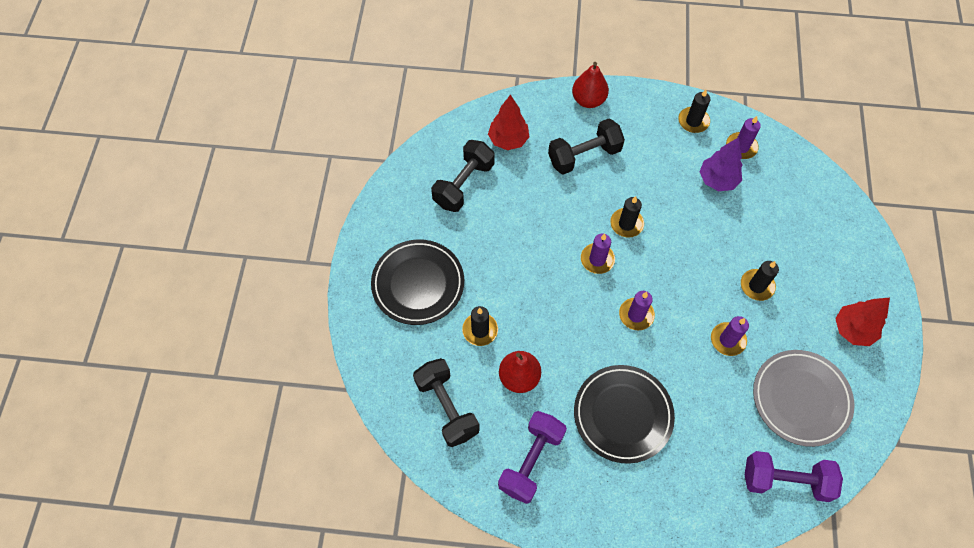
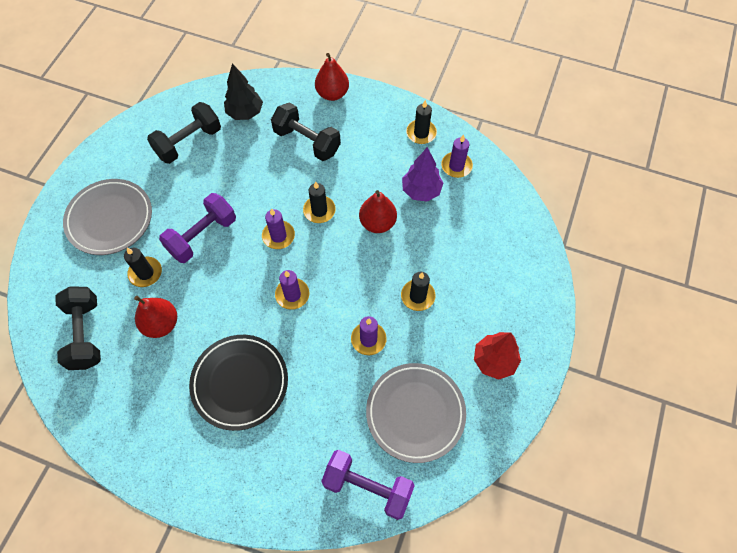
camera: 15 degrees right, 0 degrees up
(418, 284) = (110, 219): black plate -> grey plate
(508, 140) = (245, 113): red tree -> black tree
(531, 461) = (138, 403): purple dumbbell -> purple dumbbell (202, 236)
(584, 156) = (307, 141): black dumbbell -> black dumbbell turned 45 degrees clockwise
(688, 223) = (377, 223): none -> red pear

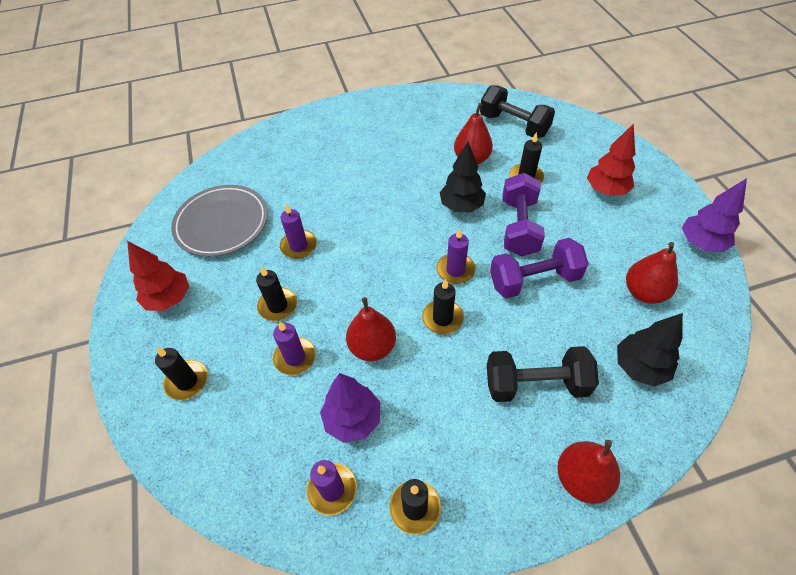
camera: 145 degrees right, 10 degrees down
(110, 219) = (606, 190): grey plate -> red tree
(114, 143) = (701, 243): none -> purple tree
(189, 142) = (644, 292): black dumbbell -> red pear
(219, 283) = (461, 206): none -> black tree
(240, 383) = (375, 164): black plate -> none
(292, 295) = (394, 236): purple candle -> purple candle (295, 357)
(367, 487) = (231, 168): purple dumbbell -> purple dumbbell (534, 280)
(508, 281) = (187, 381): none -> black candle

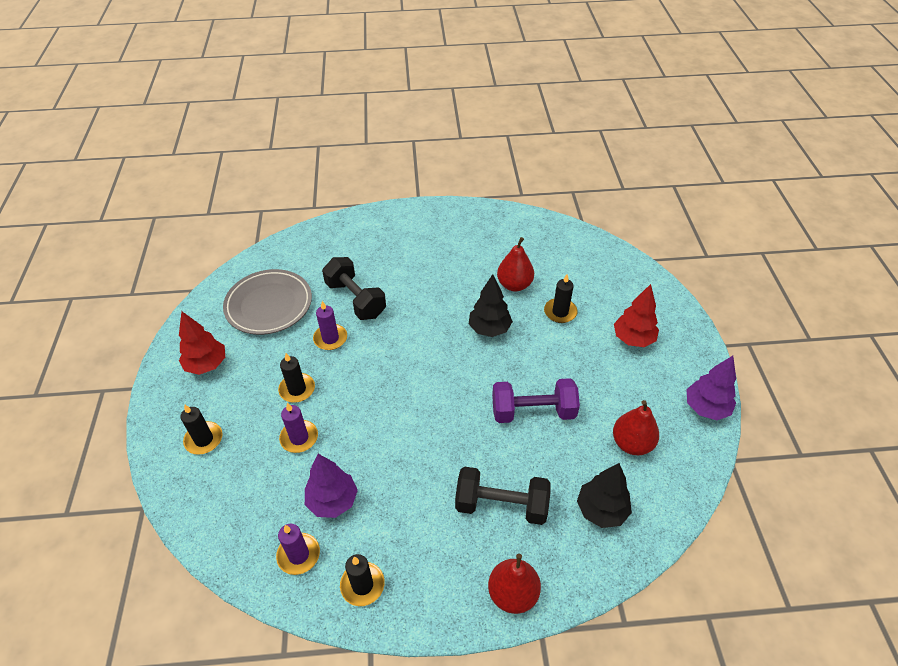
camera: 10 degrees right, 5 degrees down
(372, 347) = (368, 442): red pear -> none
(442, 318) = (438, 430): black candle -> none
(455, 270) = (464, 388): purple candle -> none
(513, 125) = (566, 258): black dumbbell -> black dumbbell (356, 299)
(519, 227) = (536, 359): purple dumbbell -> none

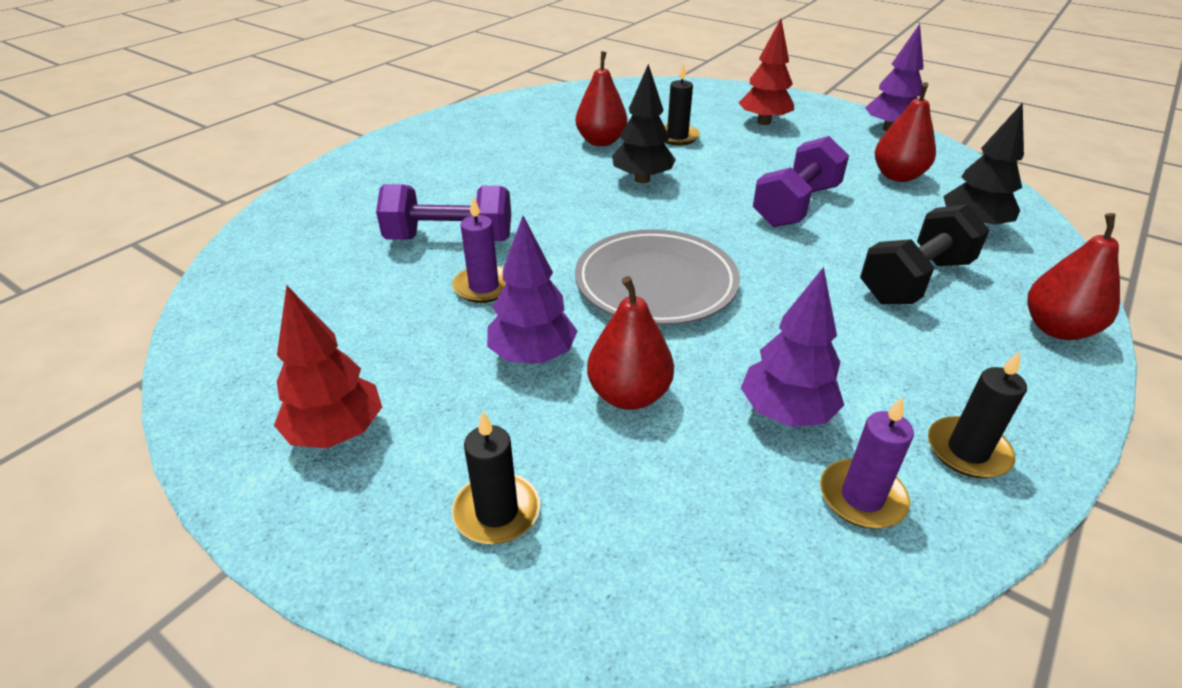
camera: 50 degrees left, 10 degrees down
(269, 305) = (328, 312): grey plate -> grey plate (656, 284)
(297, 389) = (533, 356): black candle -> purple tree
(299, 438) = (629, 395): purple candle -> red pear
(356, 299) = (450, 239): black dumbbell -> purple dumbbell

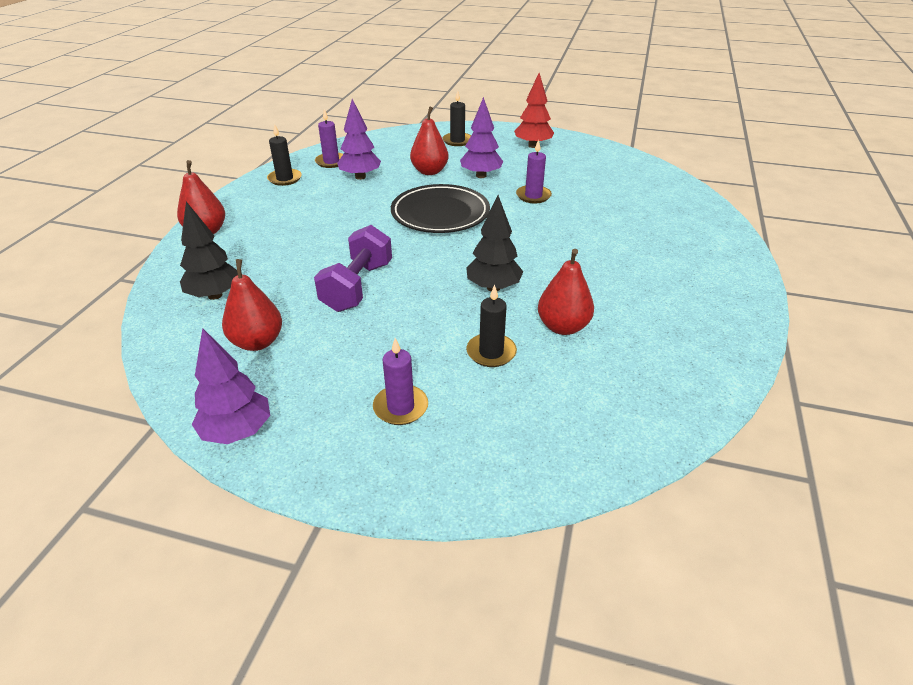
camera: 160 degrees right, 0 degrees up
(450, 239) = (583, 215): purple dumbbell -> none
(656, 284) = (440, 214): grey plate -> black plate
(763, 122) = (400, 407): red tree -> purple candle
(915, 281) = (280, 244): black dumbbell -> none

